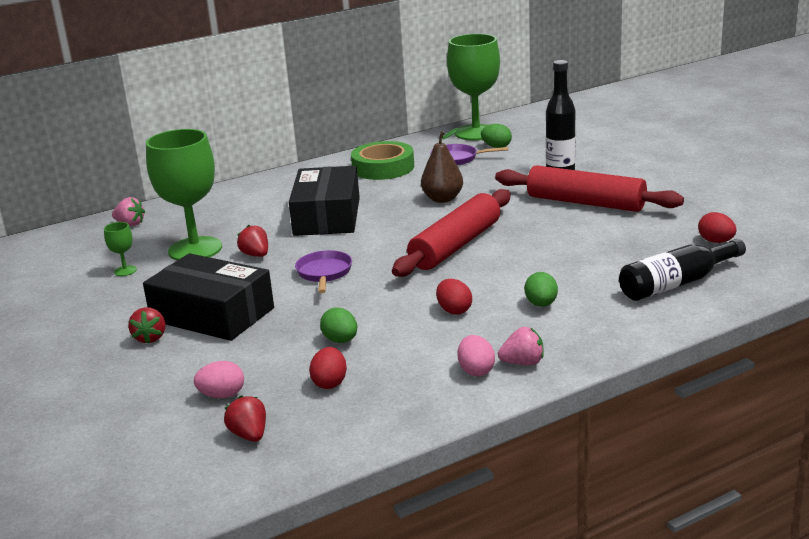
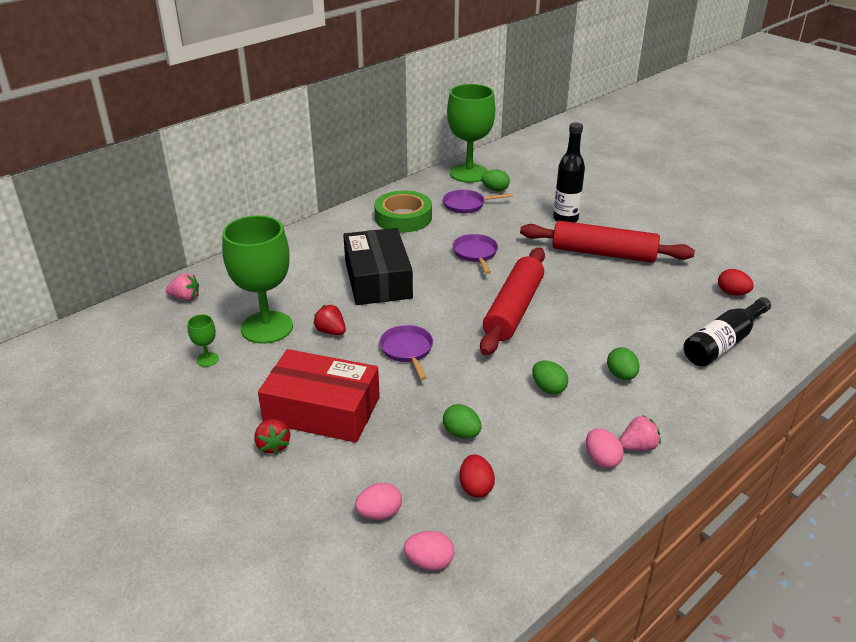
camera: 15 degrees left, 10 degrees up
(212, 314) = (322, 410): black box -> red box
(249, 435) = (429, 562): red strawberry -> pink egg
(442, 199) = (475, 254): brown pear -> purple pan
(454, 310) = (548, 388): red egg -> green egg

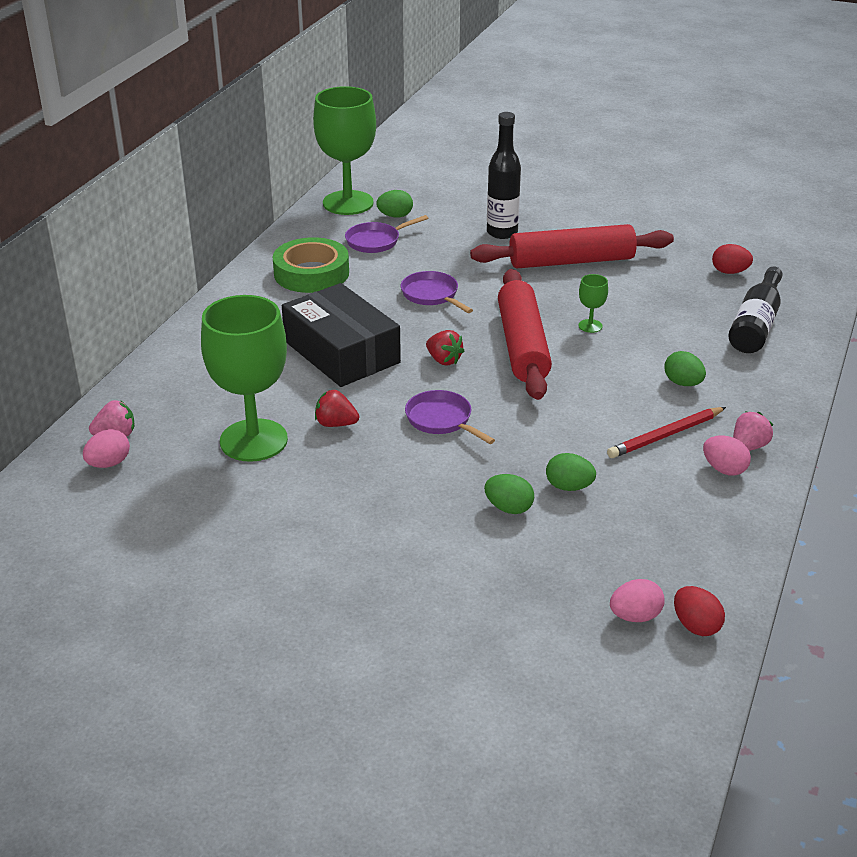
camera: 25 degrees left, 0 degrees up
(207, 359) = (212, 496): green goblet -> green goblet (590, 326)
(273, 445) = (376, 562): red strawberry -> red strawberry (444, 360)
(322, 410) = (399, 509): red box -> none
(379, 513) = (548, 590): pink egg -> pink egg (109, 463)
(476, 487) = (624, 533): red egg -> red egg (696, 626)
(548, 388) = (621, 416): green egg -> green egg (508, 508)
(573, 415) = (665, 435): none -> red pencil

